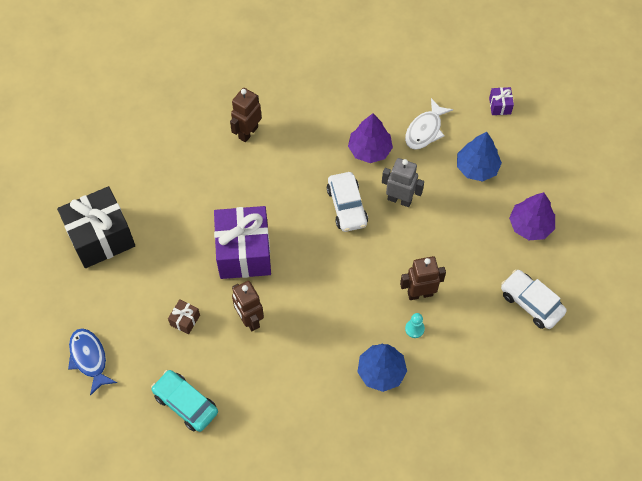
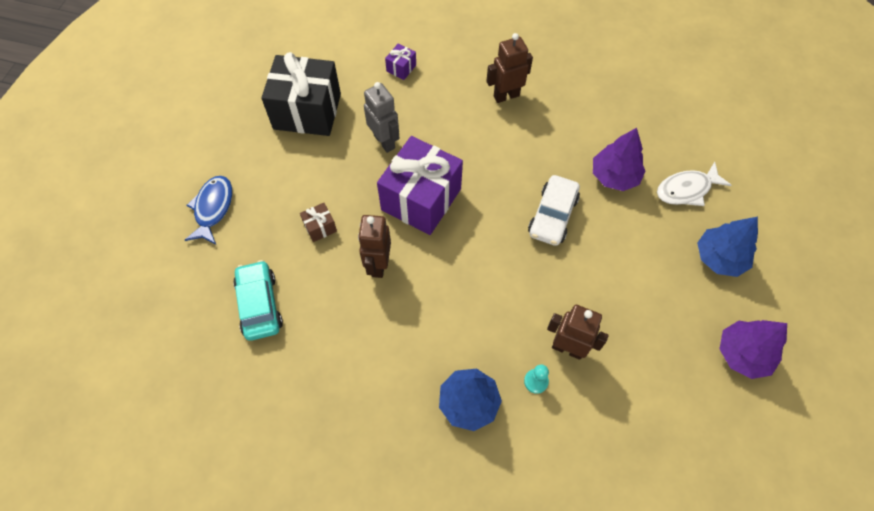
camera: 35 degrees right, 0 degrees up
(399, 199) = (612, 241): grey robot -> grey robot (384, 141)
(500, 106) = (787, 211): purple gift -> purple gift (401, 68)
(531, 303) = (688, 439): white car -> none

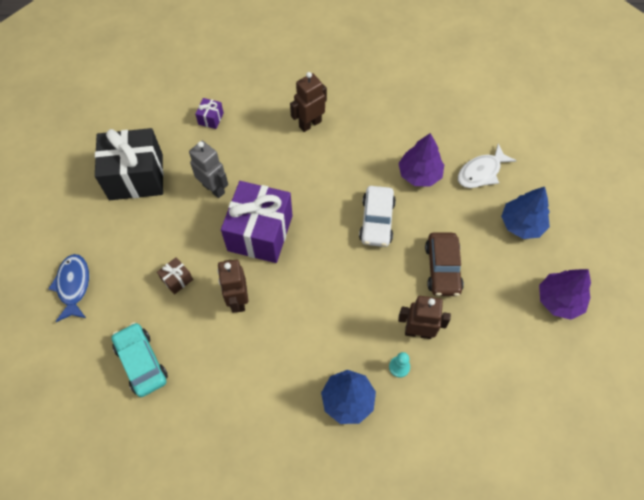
camera: 15 degrees left, 0 degrees up
(614, 285) = (442, 268): none -> brown car

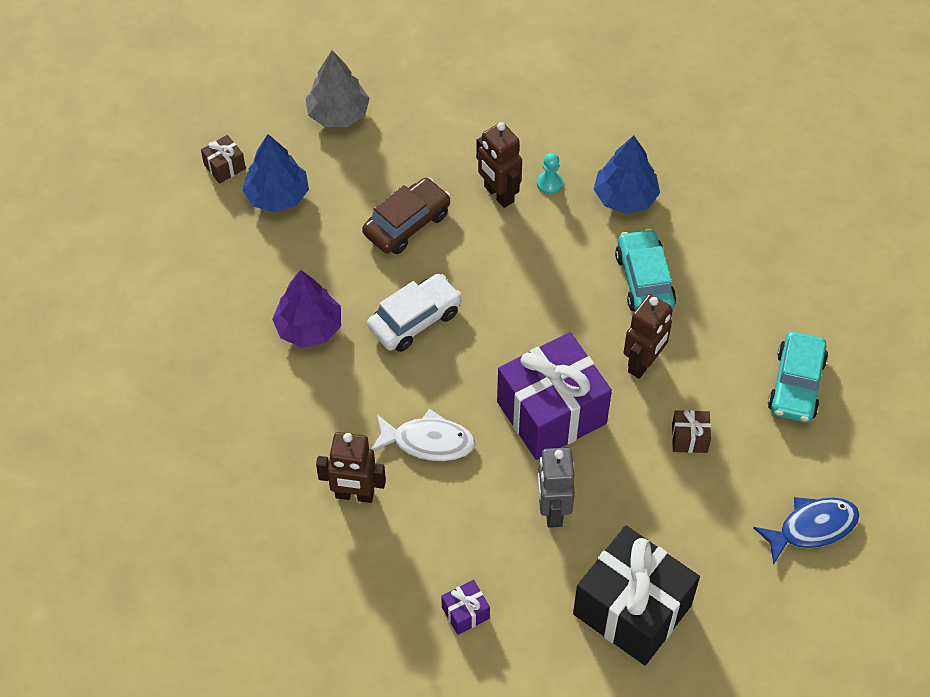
camera: 135 degrees left, 5 degrees down
(73, 286) = (812, 528): blue fish -> blue fish turned 150 degrees counterclockwise
(284, 352) = (644, 280): none -> turquoise car
(481, 172) = (244, 273): white fish -> white fish (428, 441)
(559, 300) = (338, 114): purple tree -> grey tree
(566, 215) = (224, 167): none -> brown gift

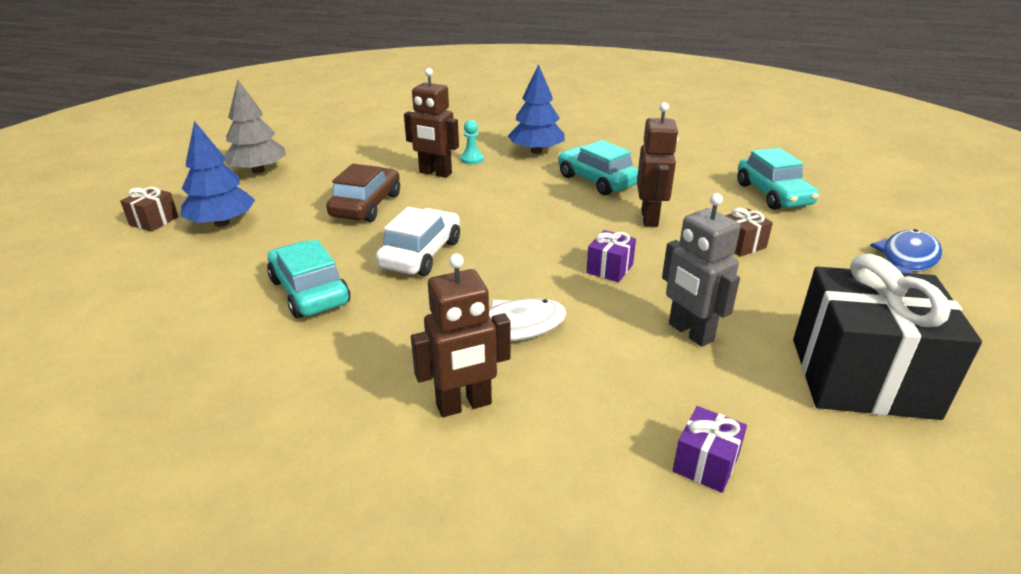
camera: 30 degrees left, 25 degrees down
(309, 327) = (309, 291): purple tree -> turquoise car
(551, 413) = (609, 269): purple gift -> purple gift, size x0.41

